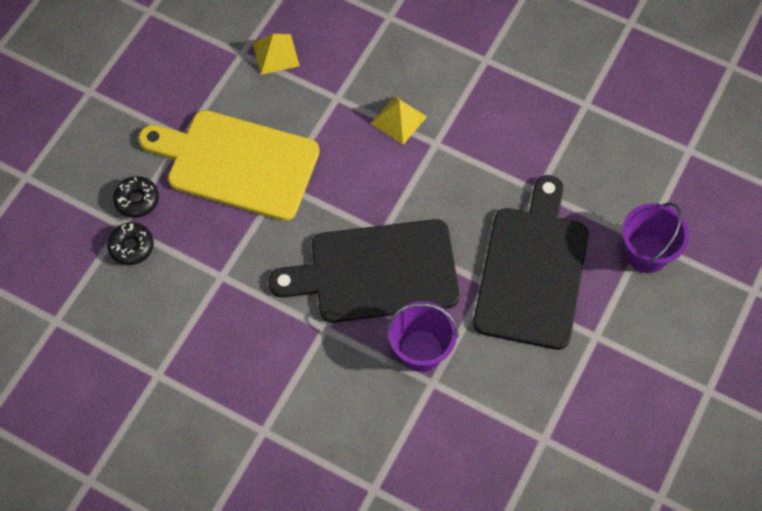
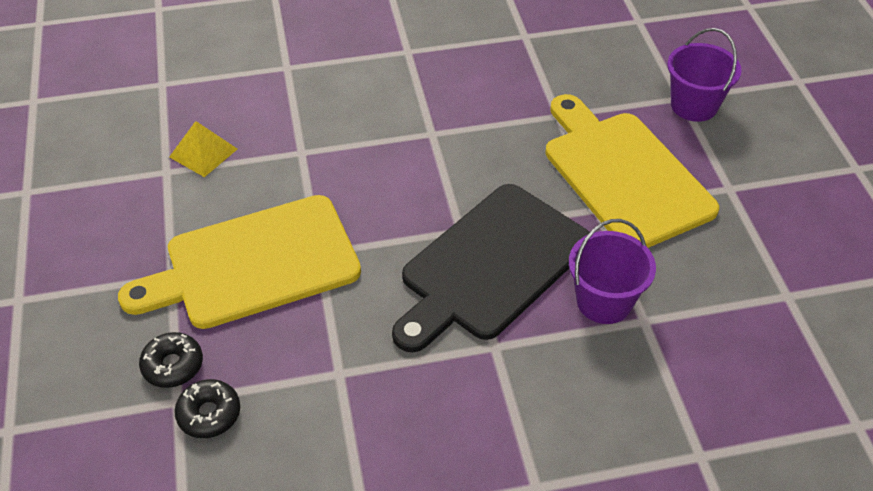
camera: 40 degrees left, 15 degrees down
(398, 120) = (379, 136): yellow pyramid -> none
(532, 271) = (623, 175): black cutting board -> yellow cutting board

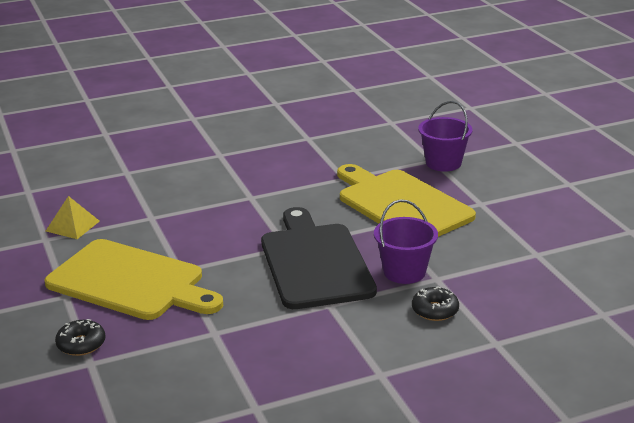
camera: 10 degrees left, 20 degrees down
(209, 414) = (118, 367): black donut -> black donut (435, 310)
(254, 264) = (130, 282): yellow cutting board -> yellow cutting board turned 120 degrees counterclockwise
(491, 265) = (315, 262): black cutting board -> black cutting board turned 135 degrees clockwise

